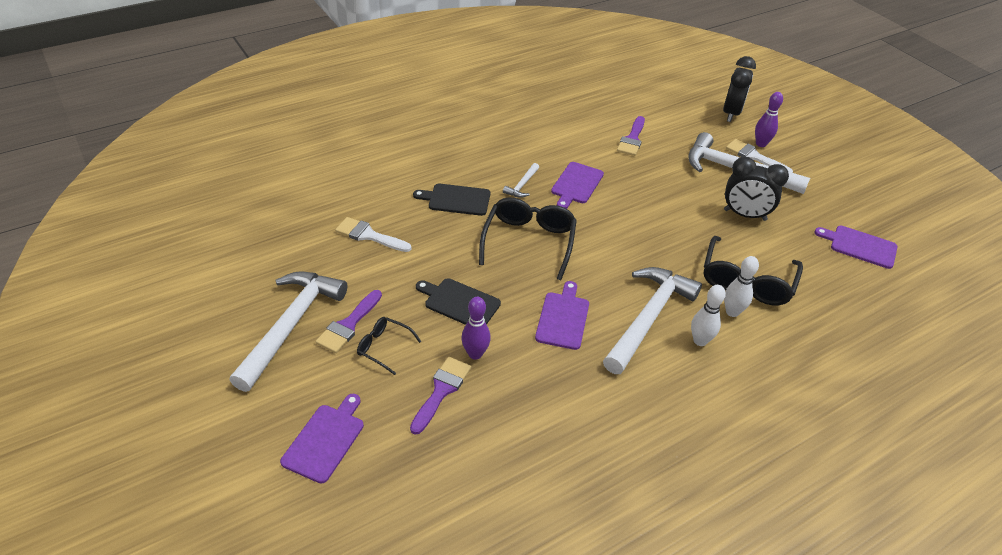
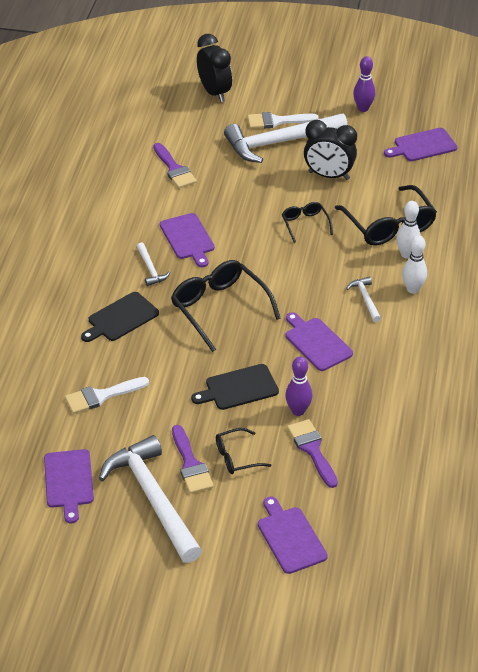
camera: 45 degrees left, 0 degrees up
(265, 269) = (68, 481): none -> purple cutting board
(648, 318) = (365, 299): white hammer -> white hammer, size x0.44
(677, 233) = (305, 224): none -> black glasses
(745, 215) = (328, 175): black clock -> black clock turned 45 degrees clockwise
(761, 144) = (268, 106): purple bowling pin -> purple bowling pin (363, 108)

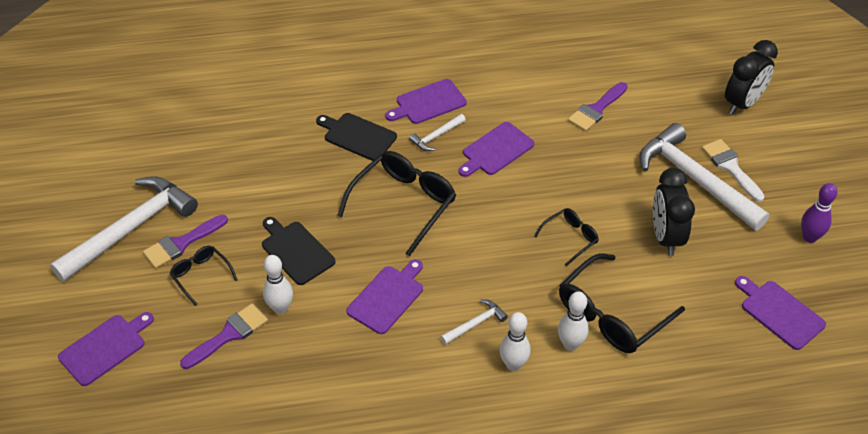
camera: 70 degrees right, 5 degrees up
(68, 481) = (137, 165): purple cutting board -> purple cutting board (428, 103)
(101, 396) = (249, 154): white brush -> none
(298, 411) = (280, 308): purple bowling pin -> white bowling pin

